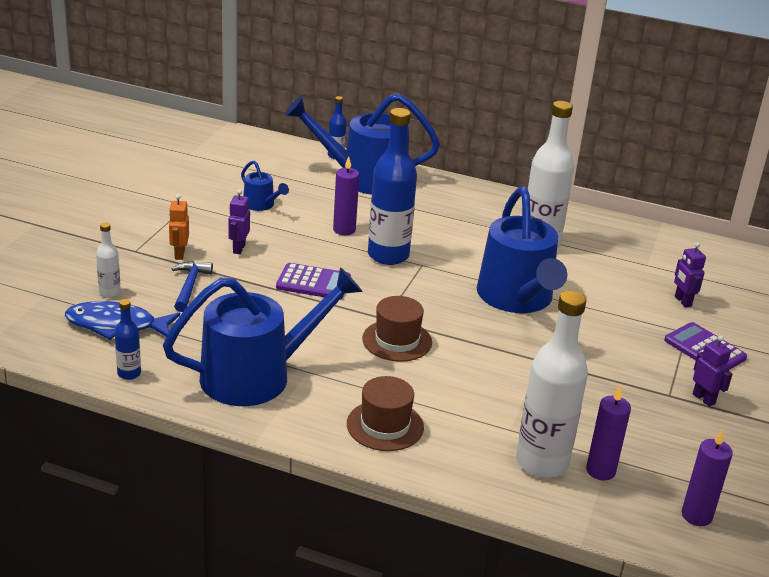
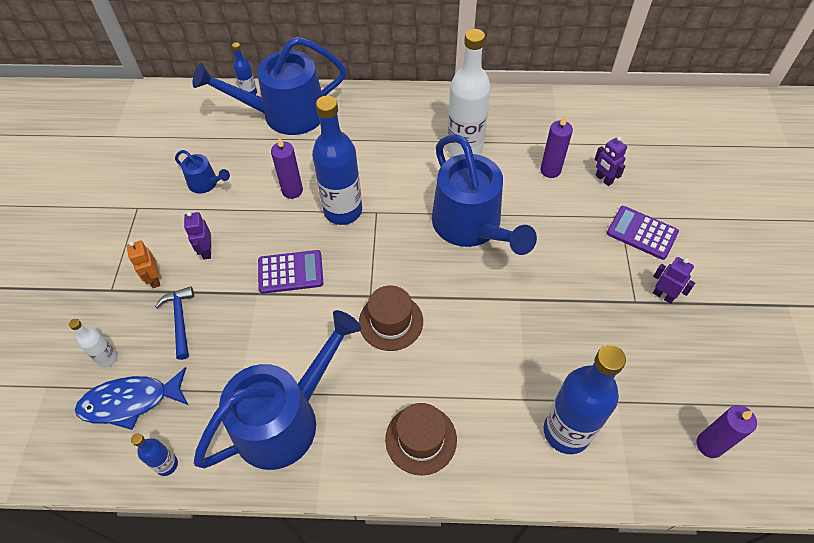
camera: 15 degrees left, 25 degrees up
(541, 463) = (566, 431): white bottle -> blue bottle
(600, 471) = (616, 421): purple candle -> purple candle (550, 170)

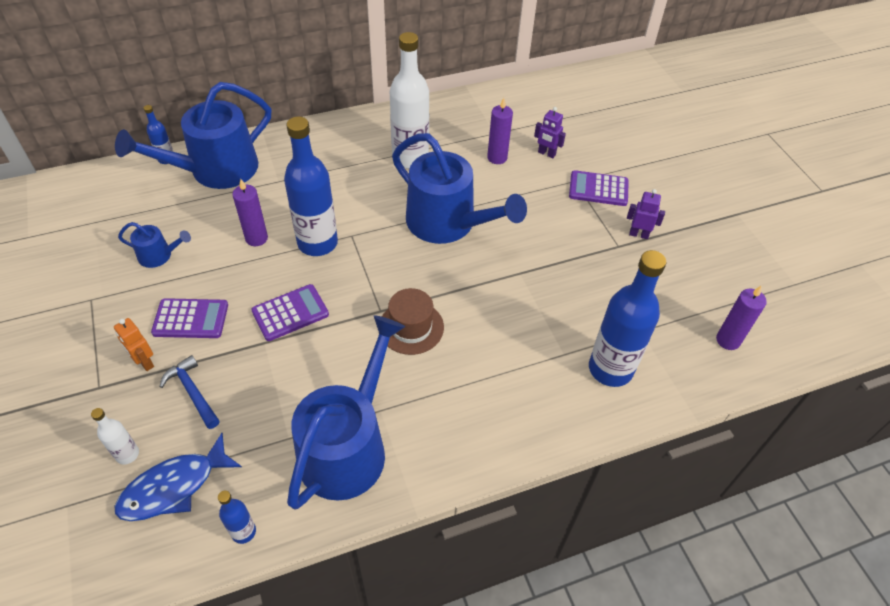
camera: 25 degrees left, 5 degrees down
(206, 251) = (191, 319): purple robot -> purple calculator
(421, 439) = (486, 419): brown hat -> none

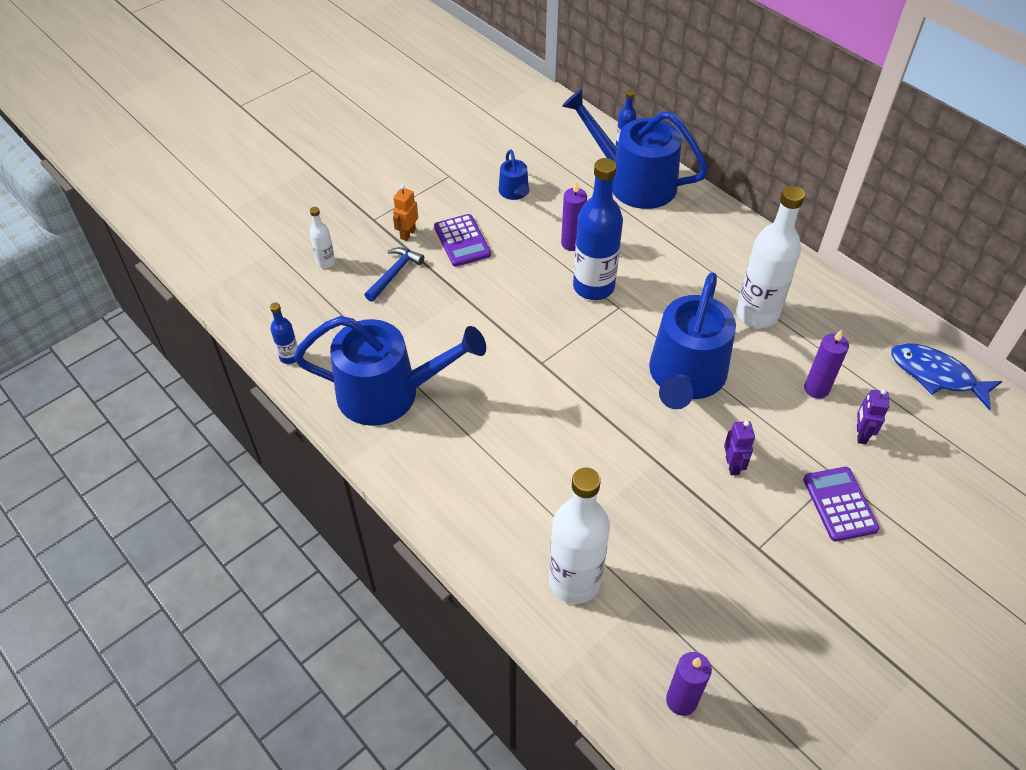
camera: 70 degrees right, 0 degrees up
(174, 487) = (310, 300): blue fish -> blue fish (936, 375)
(290, 313) = (503, 300): purple calculator -> none
(411, 327) = (535, 393): brown hat -> none
(610, 369) = (574, 581): blue bottle -> white bottle
(638, 234) = (792, 566): purple robot -> purple robot (732, 465)

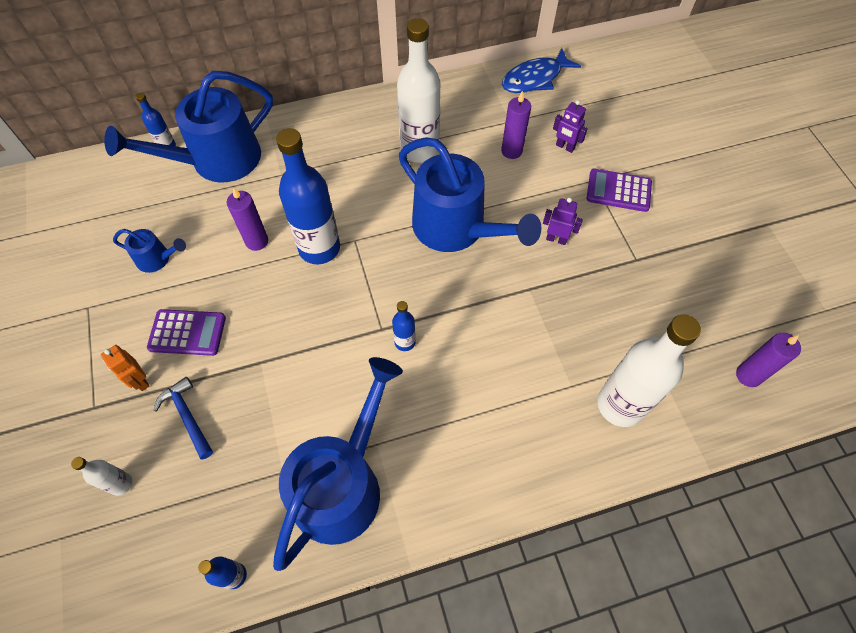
camera: 65 degrees left, 10 degrees up
(539, 384) = (405, 342): none -> blue bottle

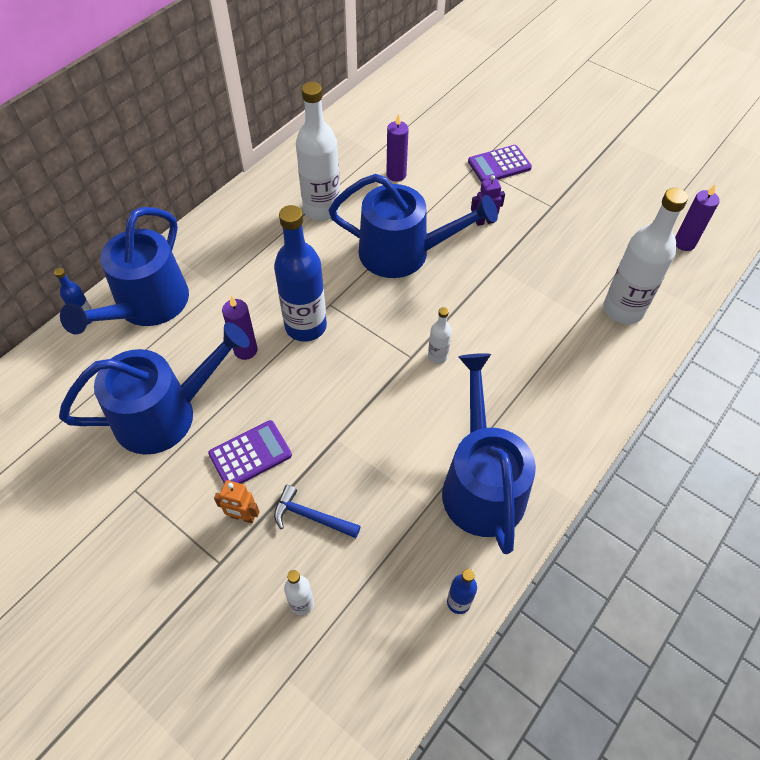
camera: 35 degrees left, 5 degrees down
(157, 259) = (165, 414): blue watering can -> blue watering can, size x2.22
(405, 342) = (437, 356): blue bottle -> white bottle
(535, 79) = (367, 112): blue fish -> none
(565, 147) = (434, 152): purple robot -> none

